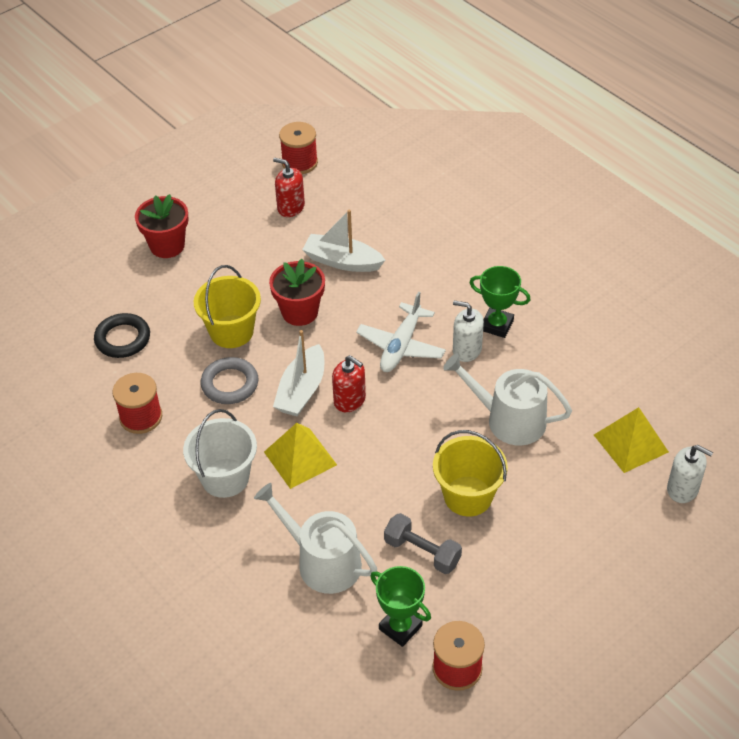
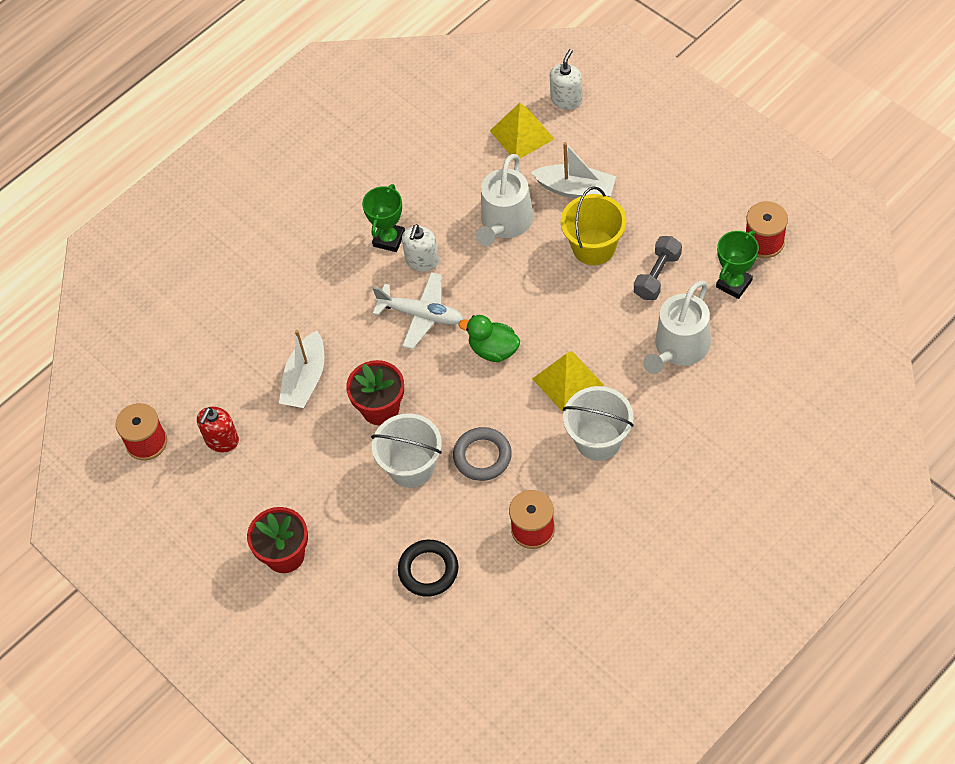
camera: 90 degrees left, 10 degrees up
(231, 331) = (411, 467): yellow bucket -> white bucket
(302, 390) = (485, 392): white boat -> white boat (576, 189)
(349, 400) = (493, 350): red soap dispenser -> green duck

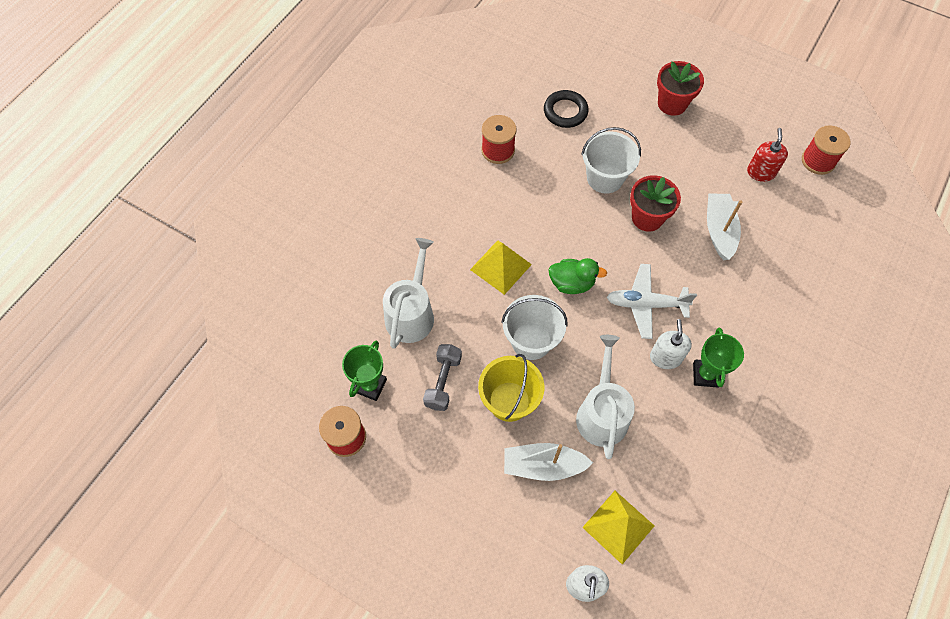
camera: 160 degrees right, 5 degrees up
(482, 456) = (552, 195): grey ring -> none
(598, 440) = (464, 223): white bucket -> white bucket (531, 341)

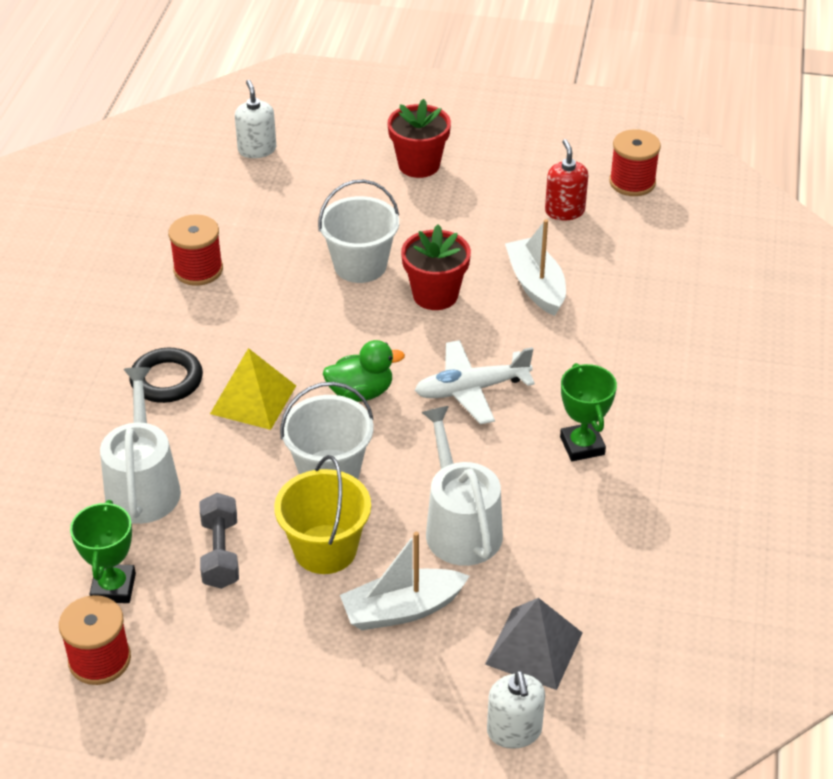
camera: 20 degrees left, 20 degrees down
(565, 111) = (277, 205): black ring -> black ring (166, 380)
(618, 526) = (534, 648): yellow pyramid -> grey pyramid
(665, 357) = (521, 441): white soap dispenser -> white soap dispenser (257, 149)

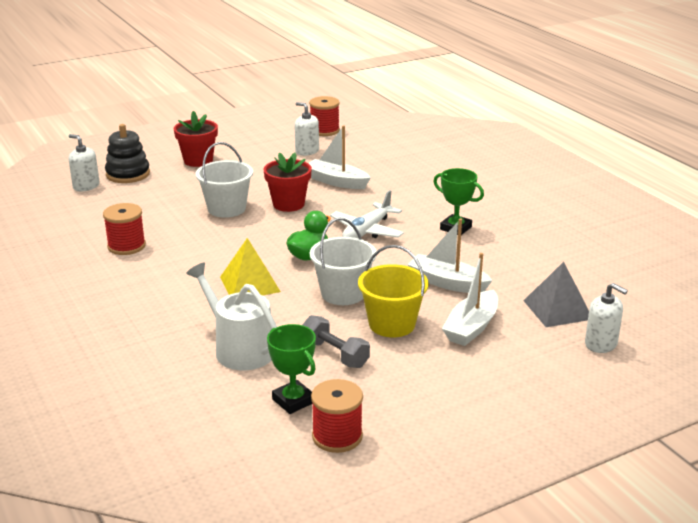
camera: 40 degrees left, 15 degrees down
(166, 380) = (181, 298): black ring -> none
(319, 151) = (128, 174): none -> black stacking toy
(460, 527) = (447, 283): white watering can -> white boat
(564, 211) = (307, 151): red soap dispenser -> white soap dispenser

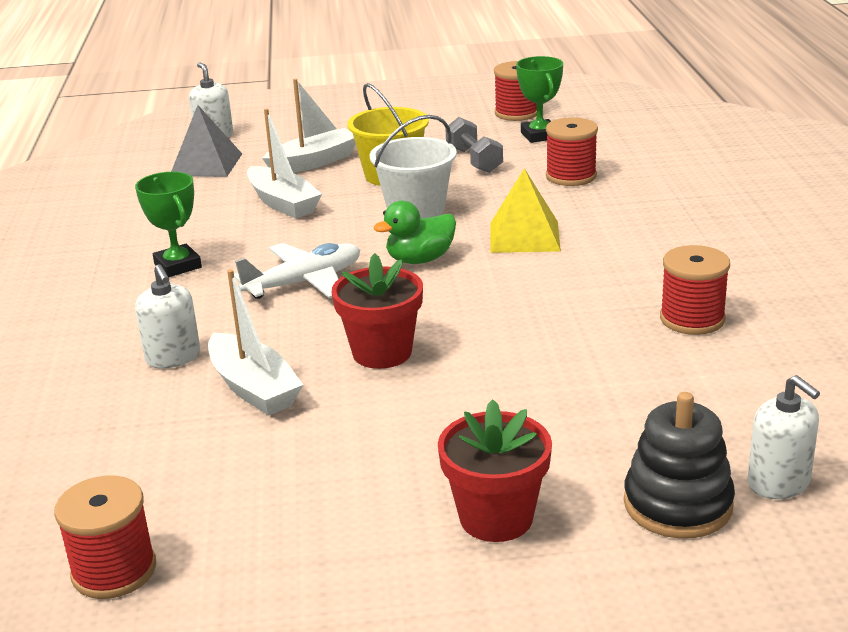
camera: 155 degrees left, 0 degrees up
(226, 209) = (496, 363): white bucket -> none
(240, 349) = (571, 176): white watering can -> red spool
(307, 151) = (228, 494): white soap dispenser -> white soap dispenser (173, 357)

